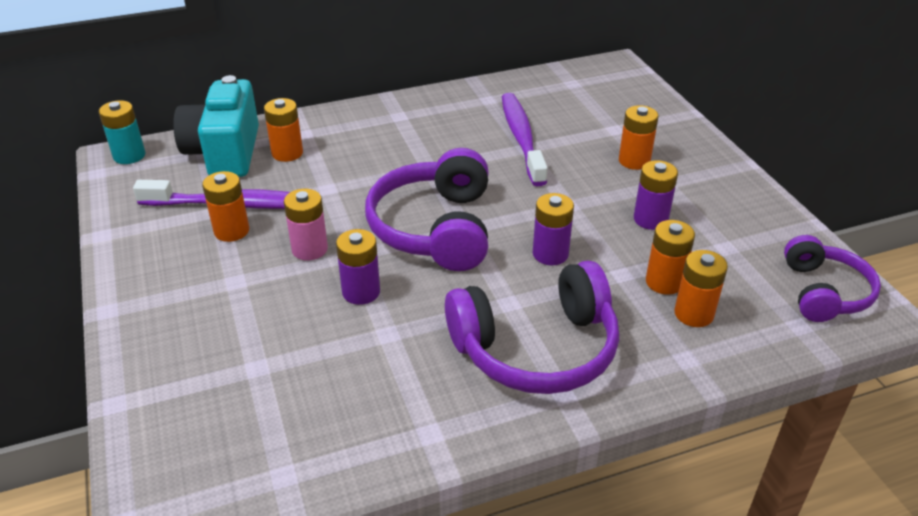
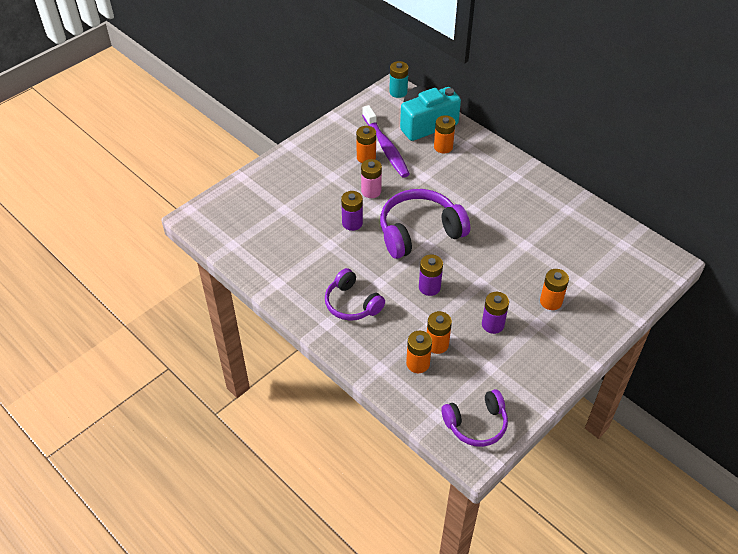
camera: 65 degrees right, 10 degrees up
(521, 138) = (534, 239): purple toothbrush -> none
(536, 348) = (352, 304): purple headphones -> purple headphones, size x0.63

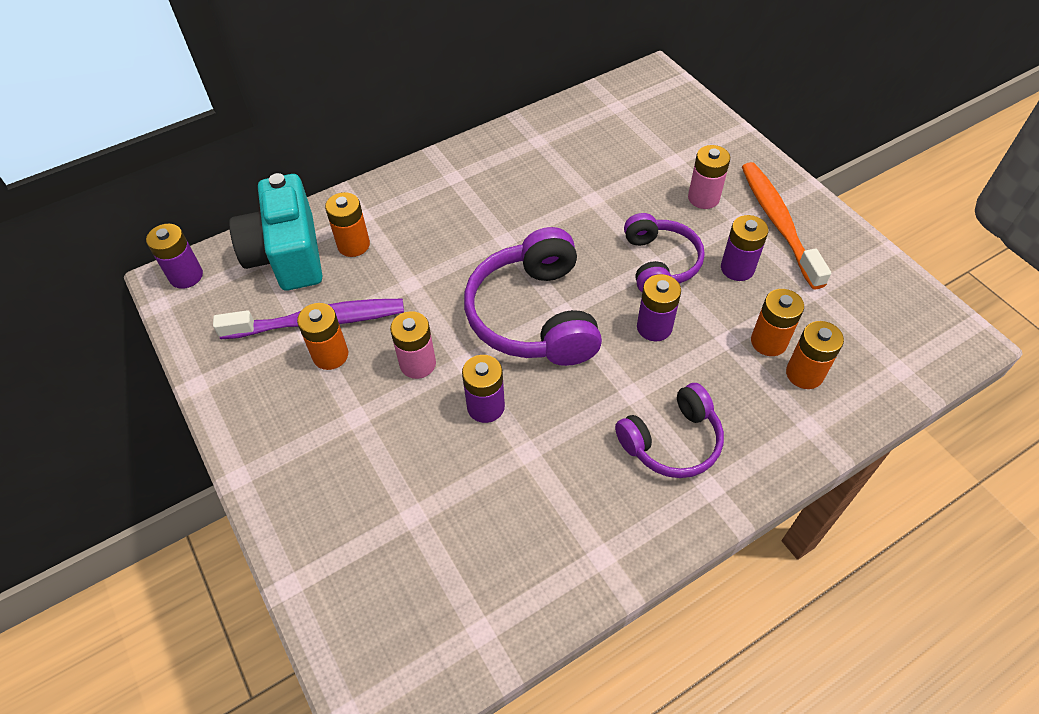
camera: 75 degrees left, 5 degrees up
(398, 92) = (186, 276): turquoise battery -> purple battery
(476, 424) = (914, 327): purple headphones -> purple headphones (660, 263)
(544, 345) = (778, 223): none -> orange toothbrush
(551, 301) = (703, 198): orange battery -> pink battery

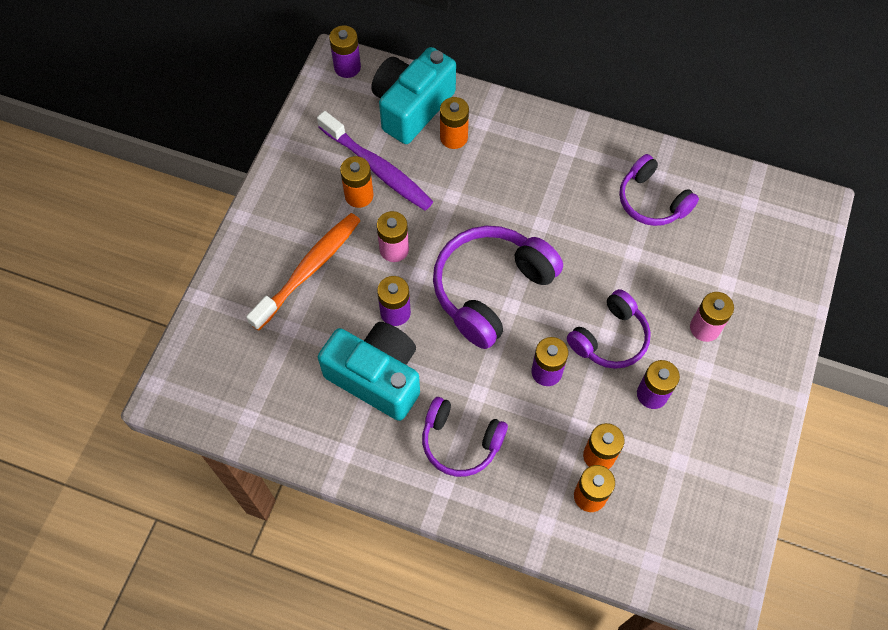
camera: 50 degrees right, 10 degrees up
(541, 469) = (377, 377): none -> turquoise camera
(557, 158) = (652, 201): none -> purple headphones
(778, 223) = (727, 396): orange toothbrush -> orange toothbrush (309, 269)

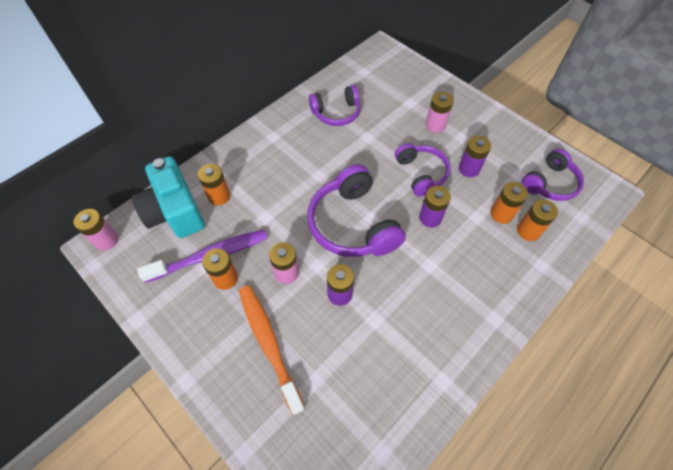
camera: 65 degrees left, 5 degrees down
(347, 67) = (106, 240): purple battery -> pink battery
(377, 377) = (388, 330): turquoise camera -> none
(460, 442) = (463, 293): purple headphones -> purple headphones (550, 183)

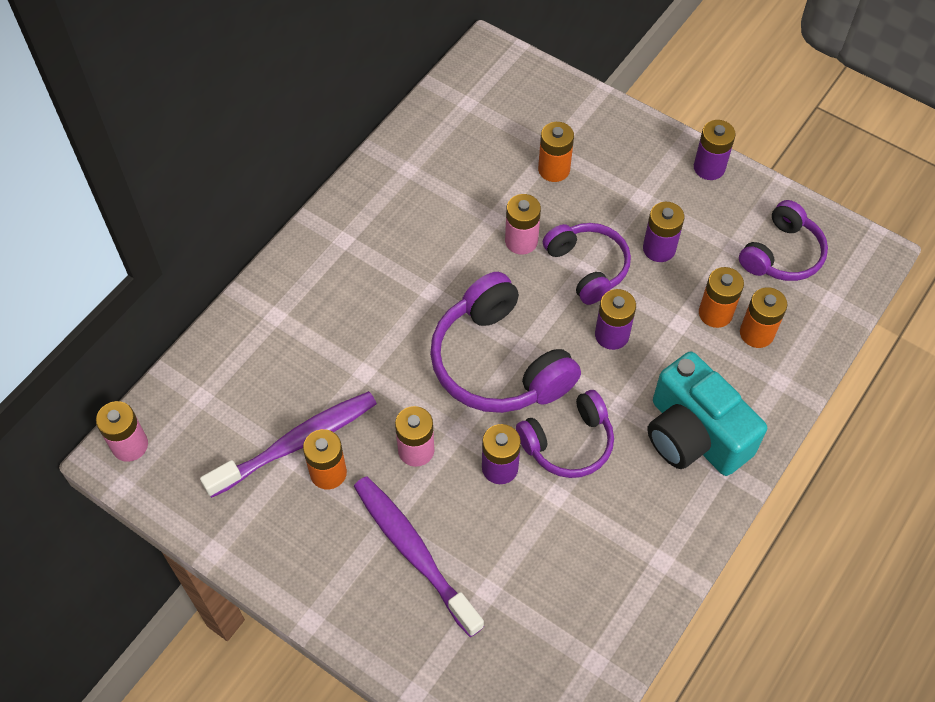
camera: 10 degrees left, 0 degrees up
(175, 211) = (222, 385): turquoise camera -> turquoise camera (694, 434)
(219, 196) = (284, 350): orange battery -> orange battery (554, 169)
(269, 343) = (414, 552): orange toothbrush -> purple toothbrush
(336, 113) = (437, 184): purple headphones -> purple headphones (568, 443)
(435, 125) = (597, 183): pink battery -> pink battery (521, 241)
(507, 125) = (709, 168): none -> purple battery

